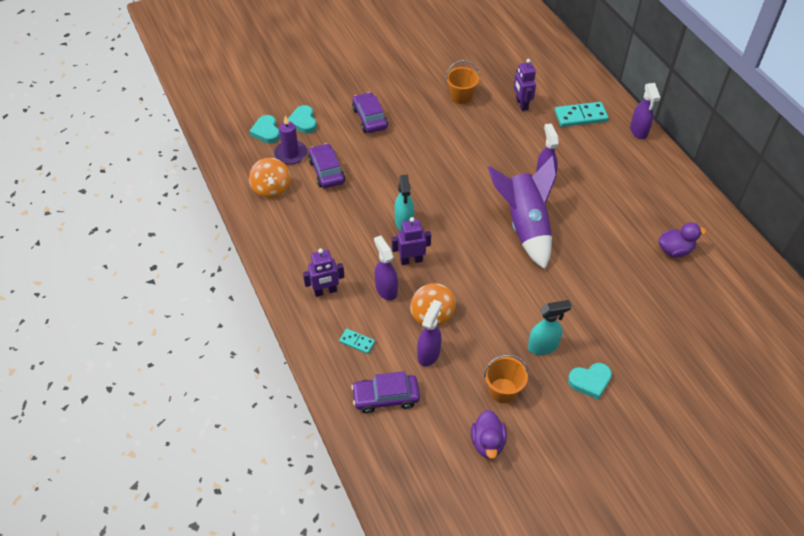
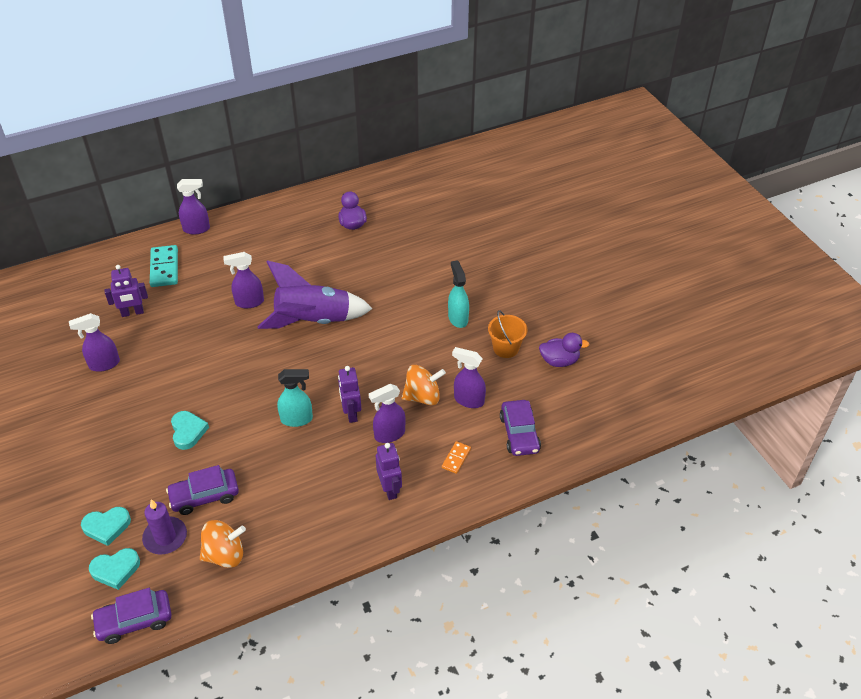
camera: 90 degrees left, 5 degrees down
(357, 342) = (456, 458): turquoise domino -> orange domino
(369, 118) = (119, 454): purple car -> purple car (134, 621)
(461, 96) = (104, 364): orange bucket -> purple spray bottle
(590, 381) = (493, 291): turquoise heart -> turquoise heart (188, 431)

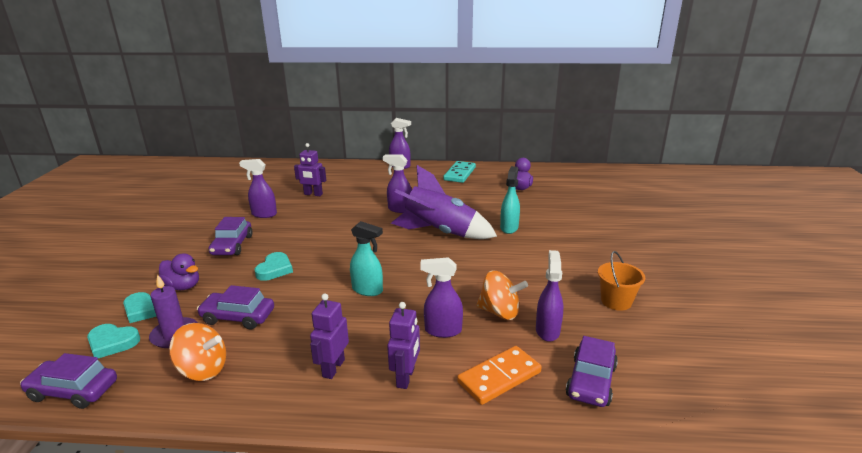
camera: 30 degrees right, 20 degrees down
(113, 420) = (232, 245): none -> purple car
(164, 268) = (358, 179): turquoise domino -> turquoise domino (459, 174)
(351, 413) = (419, 302): purple robot -> purple robot (333, 368)
(456, 458) = (499, 377): orange domino -> orange domino, size x1.83
(458, 318) = (576, 265): turquoise spray bottle -> turquoise spray bottle (509, 228)
(468, 400) = (547, 330): purple spray bottle -> purple spray bottle turned 45 degrees clockwise
(559, 361) = (677, 330): purple duck -> purple duck (183, 286)

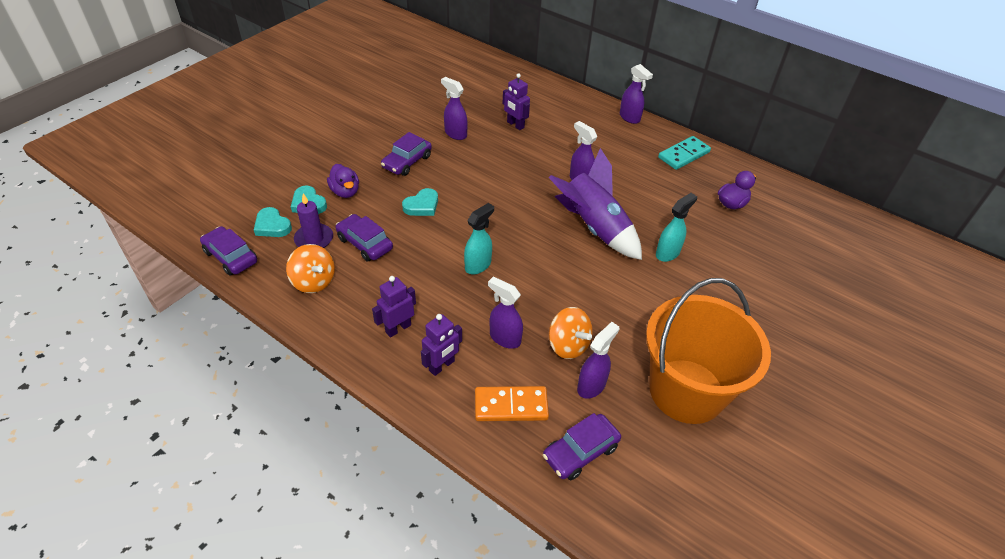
camera: 30 degrees right, 20 degrees up
(368, 290) = (478, 265): turquoise spray bottle -> turquoise spray bottle turned 105 degrees counterclockwise
(616, 301) = (686, 391): orange bucket -> orange bucket, size x2.37

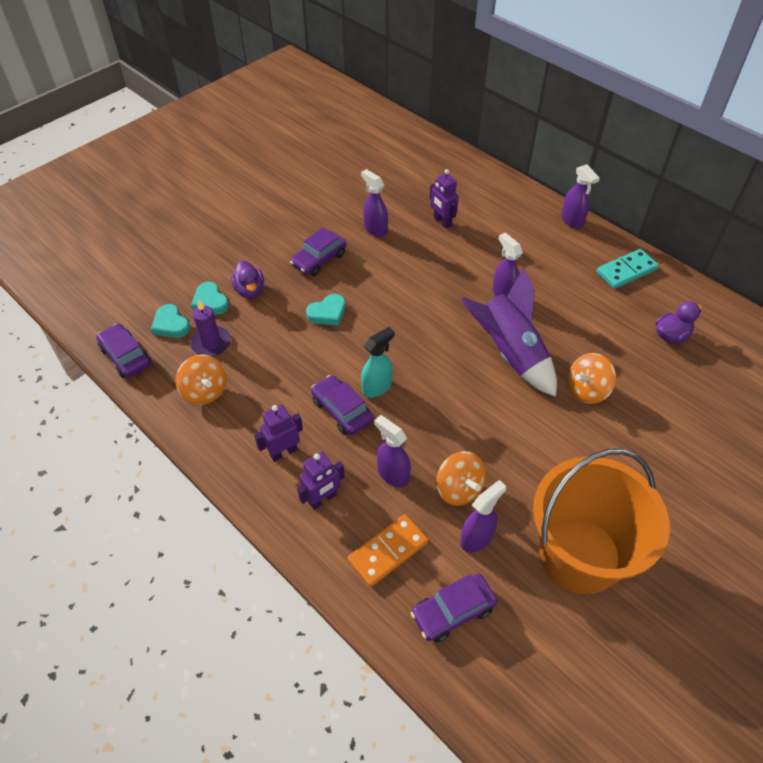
camera: 10 degrees right, 5 degrees up
(365, 243) = (262, 352): purple car -> purple car (342, 410)
(511, 405) = (388, 551): orange domino -> orange domino turned 45 degrees counterclockwise
(668, 253) = (587, 390): turquoise spray bottle -> orange spinning top

